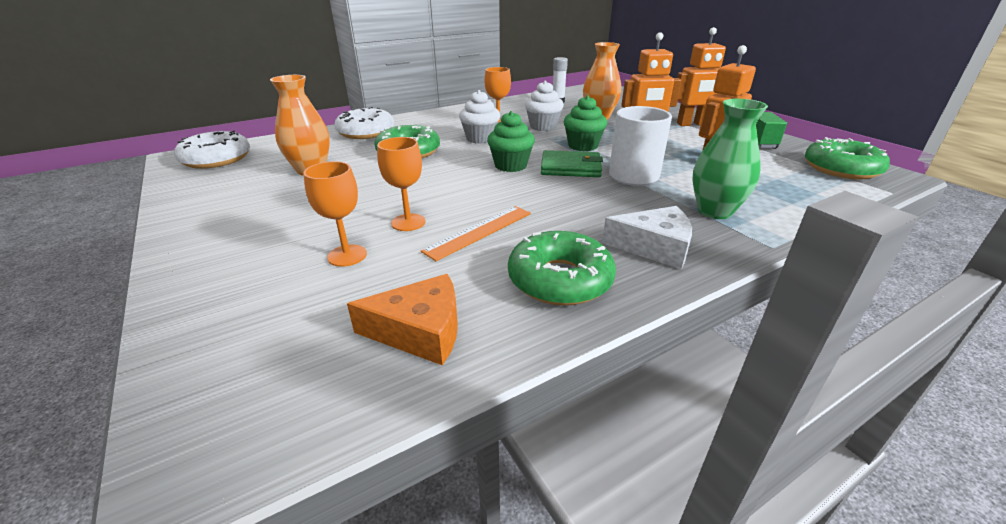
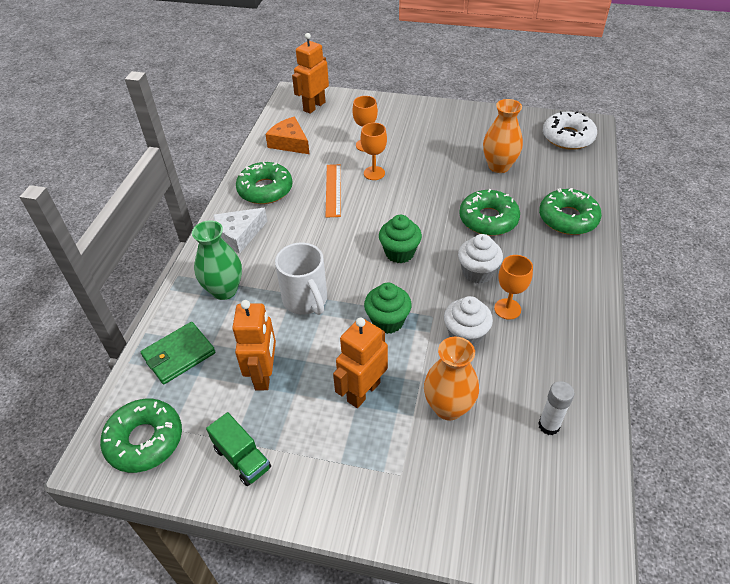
camera: 135 degrees right, 15 degrees up
(366, 132) = (568, 218): white donut -> green donut
(420, 331) = (289, 143): orange cheese -> orange cheese turned 90 degrees clockwise
(570, 167) = (358, 280): green wallet -> green wallet (179, 355)
(692, 124) = (337, 468): orange robot -> orange robot (314, 106)

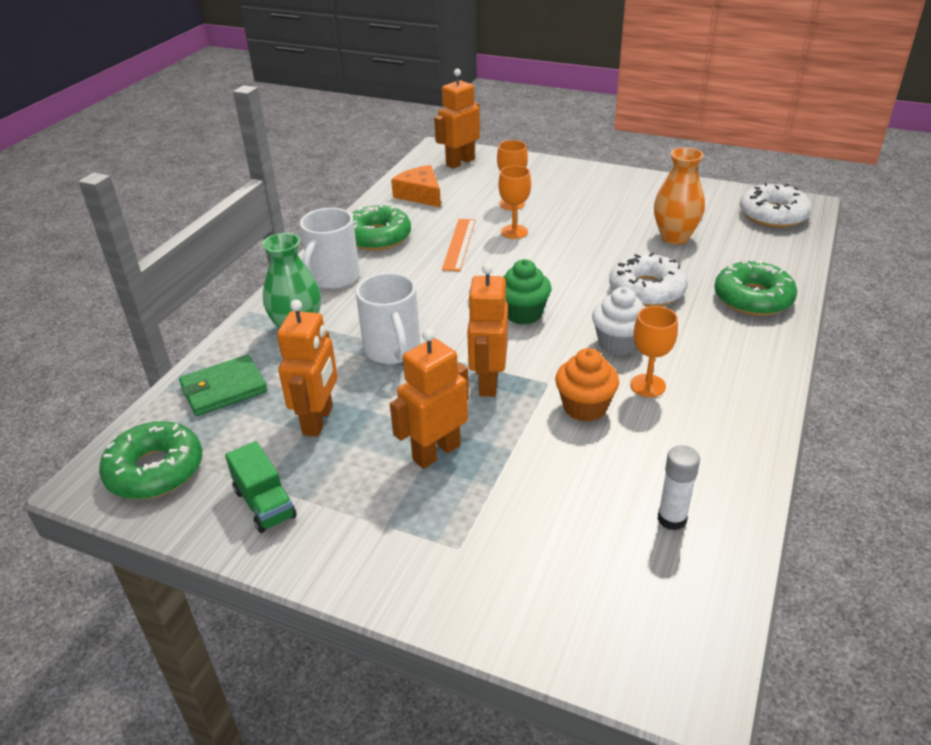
camera: 10 degrees right, 10 degrees down
(239, 235) = (333, 278): white cheese -> white mug
(387, 321) = (488, 382): green cupcake -> orange robot
(448, 407) = (541, 482): orange vase -> none
(465, 335) = (584, 407): white cupcake -> orange cupcake
(488, 219) = (646, 290): green donut -> white donut

